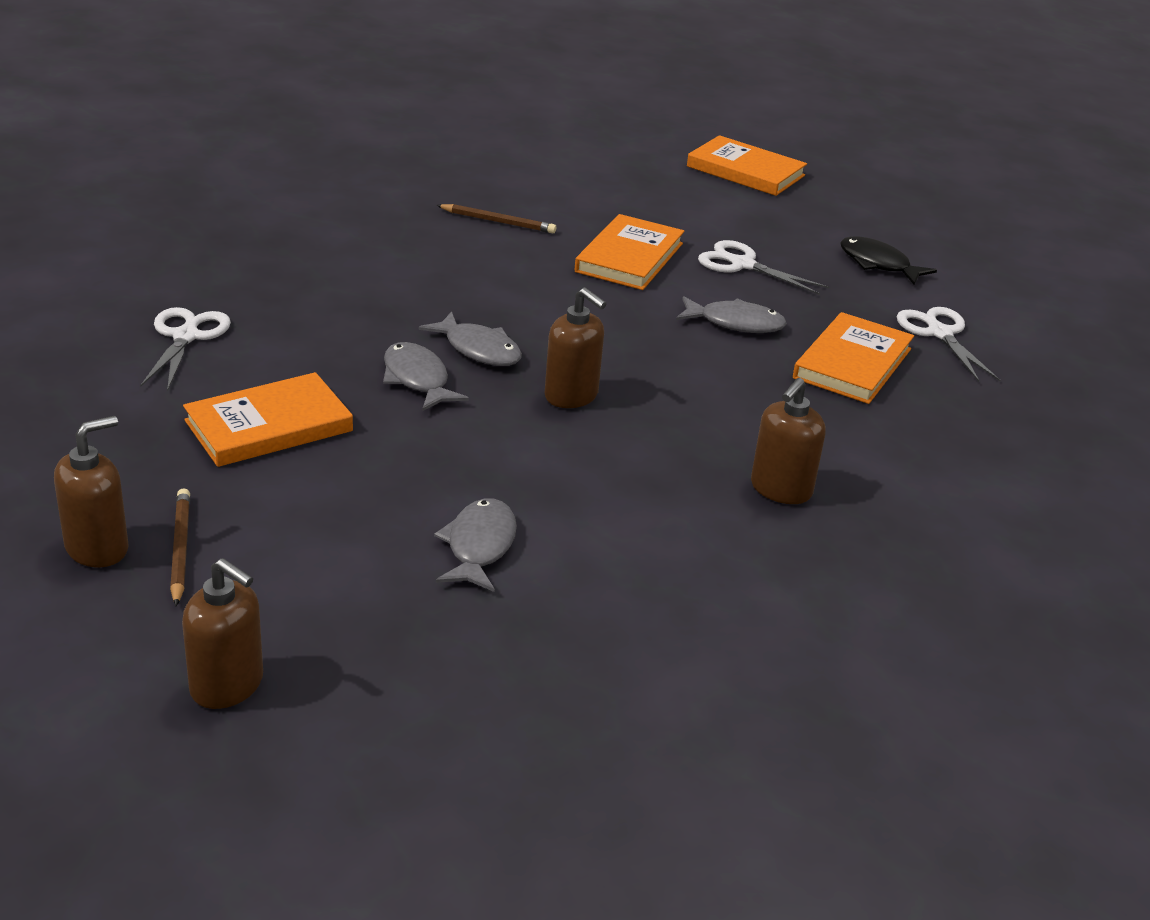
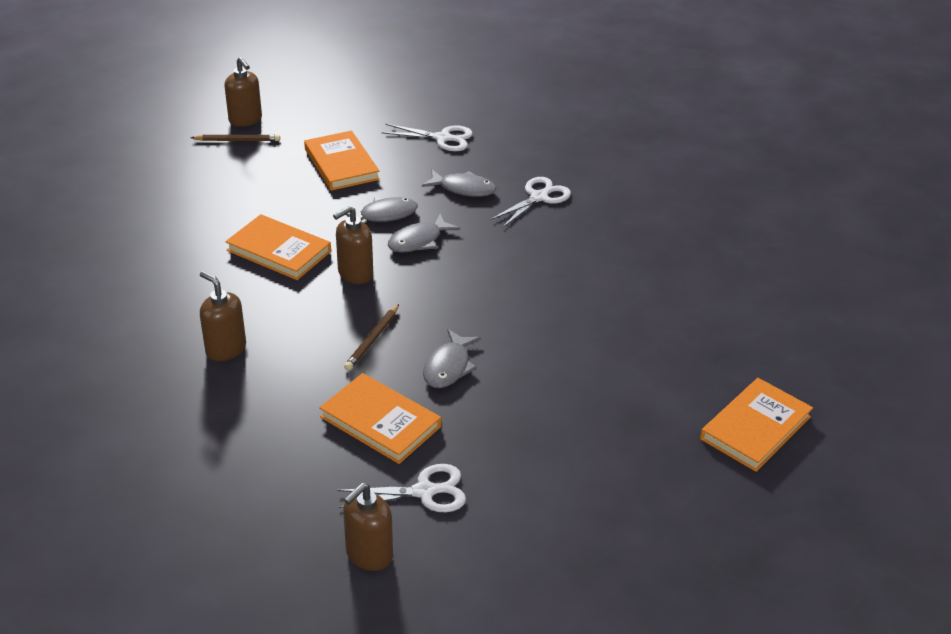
camera: 100 degrees right, 5 degrees up
(227, 685) = (134, 153): brown soap dispenser -> brown soap dispenser (369, 554)
(479, 546) = (208, 226): grey fish -> grey fish (463, 189)
(498, 222) = (614, 264): brown pencil -> brown pencil (372, 340)
(629, 257) = (558, 325): orange book -> orange book (279, 251)
(742, 264) = (550, 389): white scissors -> white scissors (539, 197)
(878, 264) = (557, 482): black fish -> none

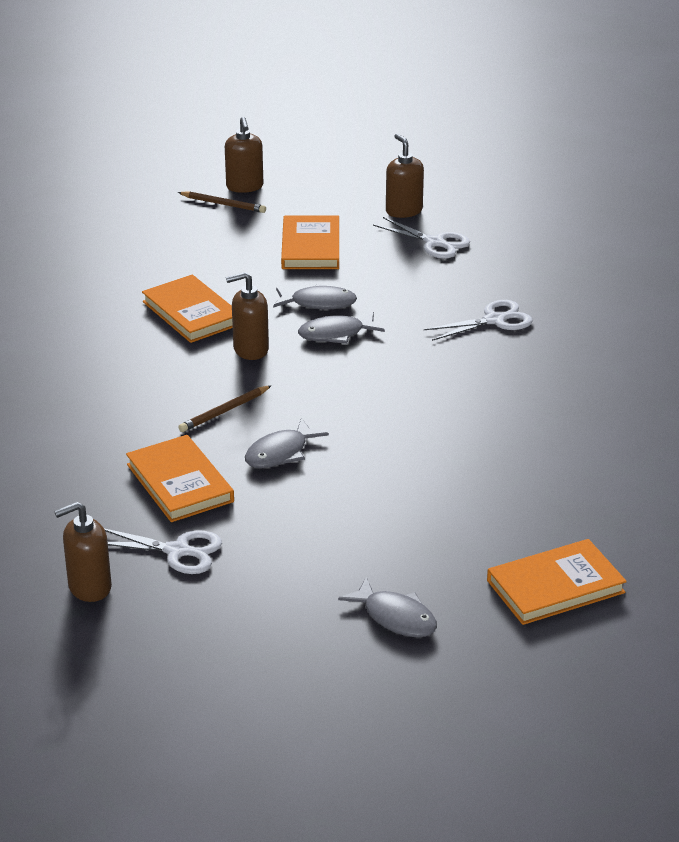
camera: 25 degrees right, 5 degrees down
(225, 349) = (82, 386): brown soap dispenser -> brown soap dispenser (403, 211)
(463, 189) = (420, 295): grey fish -> grey fish (395, 617)

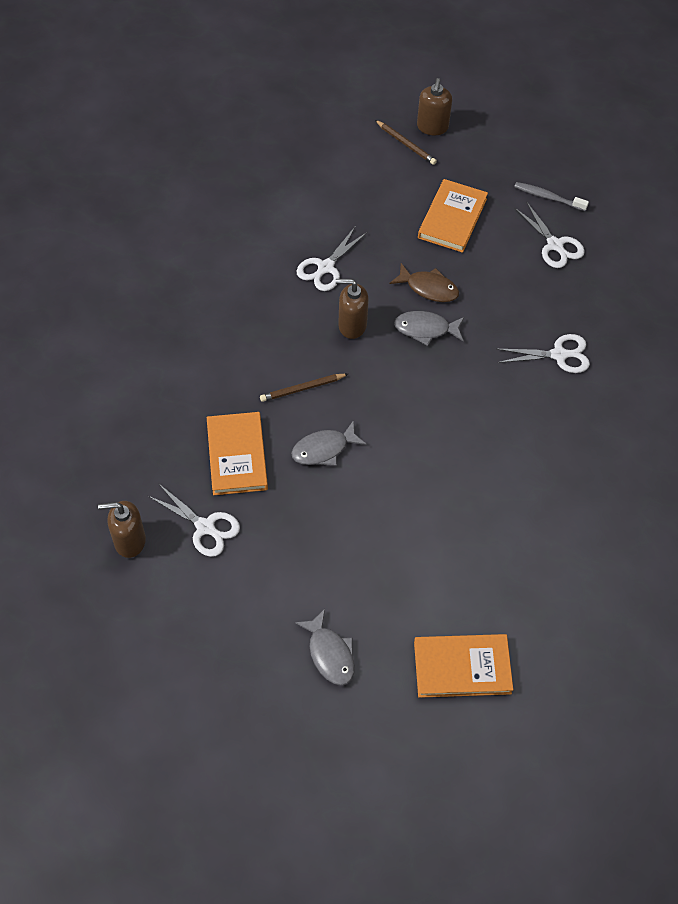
camera: 20 degrees right, 25 degrees up
(191, 313) = (325, 268): orange book -> white scissors
(319, 303) = (428, 288): grey fish -> brown fish
(403, 211) = (548, 197): brown soap dispenser -> grey toothbrush

